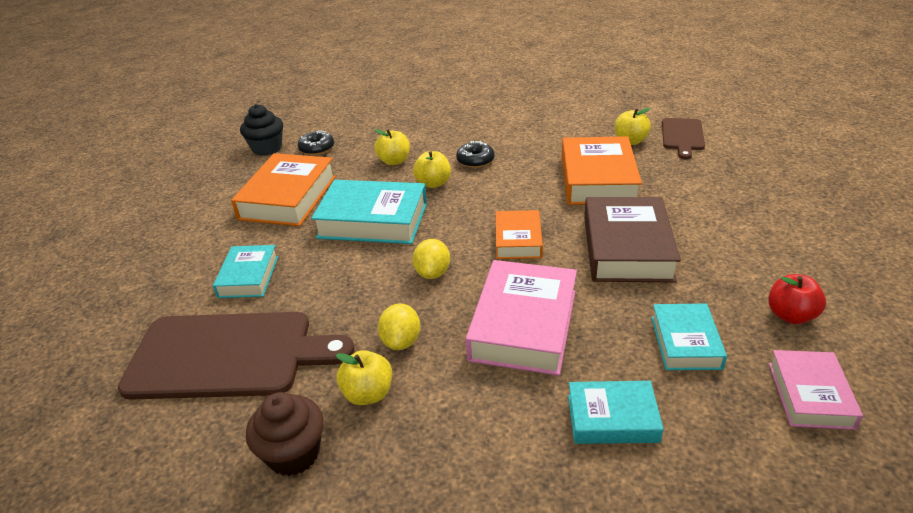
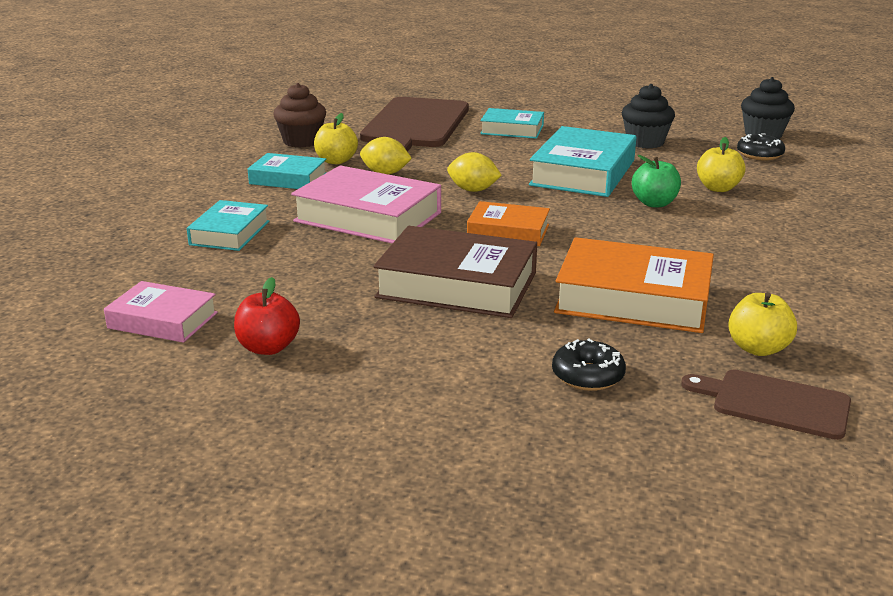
camera: 100 degrees right, 10 degrees down
(288, 197) = (645, 142): orange book -> black cupcake
(433, 183) = (654, 203): yellow apple -> green apple
(475, 160) = (710, 230): black donut -> black donut (587, 376)
(685, 342) = (282, 280): turquoise book -> turquoise book (288, 179)

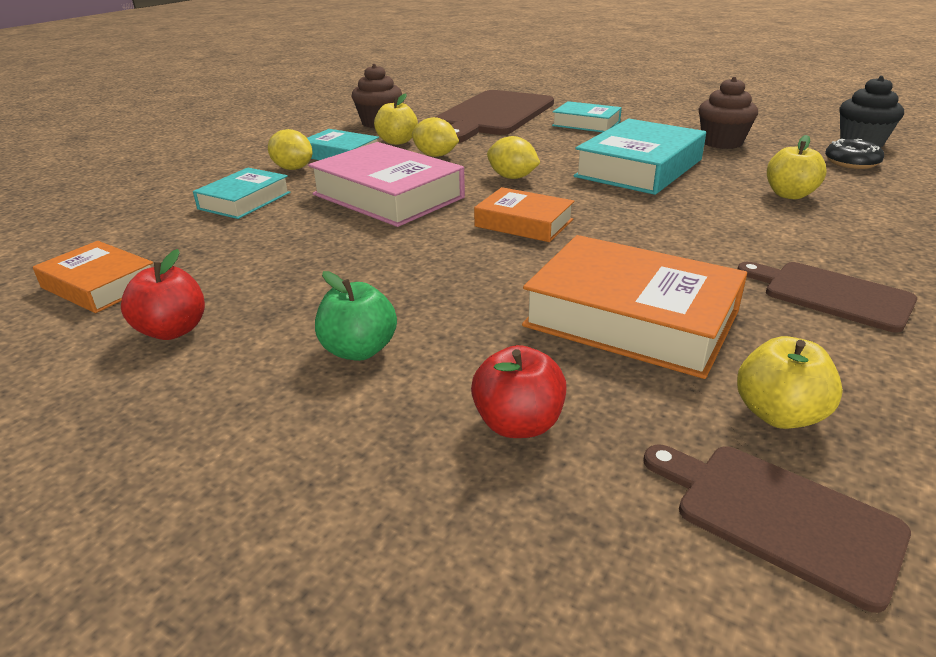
camera: 15 degrees right, 5 degrees up
(163, 320) = (100, 285): pink book -> orange book
(250, 197) = (293, 168): none -> yellow lemon
(457, 285) = (430, 278): brown book -> none
(587, 376) = (518, 424): black donut -> red apple
(645, 142) = (722, 143): black cupcake -> brown cupcake
(654, 203) = (706, 206): green apple -> green apple (359, 350)
(771, 266) = (831, 295): none -> brown cutting board

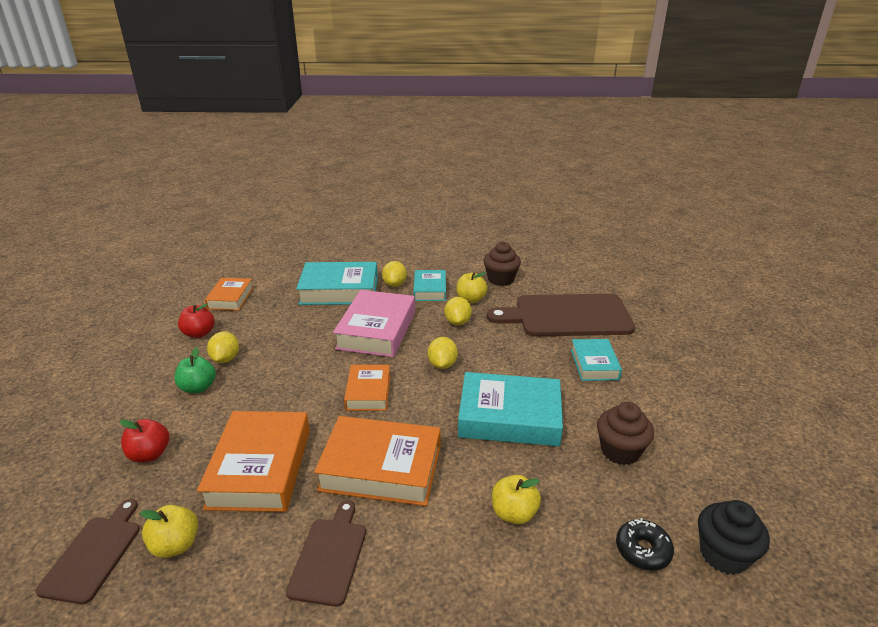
camera: 60 degrees right, 0 degrees up
(244, 201) = (339, 290): turquoise book -> turquoise book, size x1.70
(302, 313) = (225, 359): none -> yellow lemon
(683, 240) = (381, 468): none -> orange book

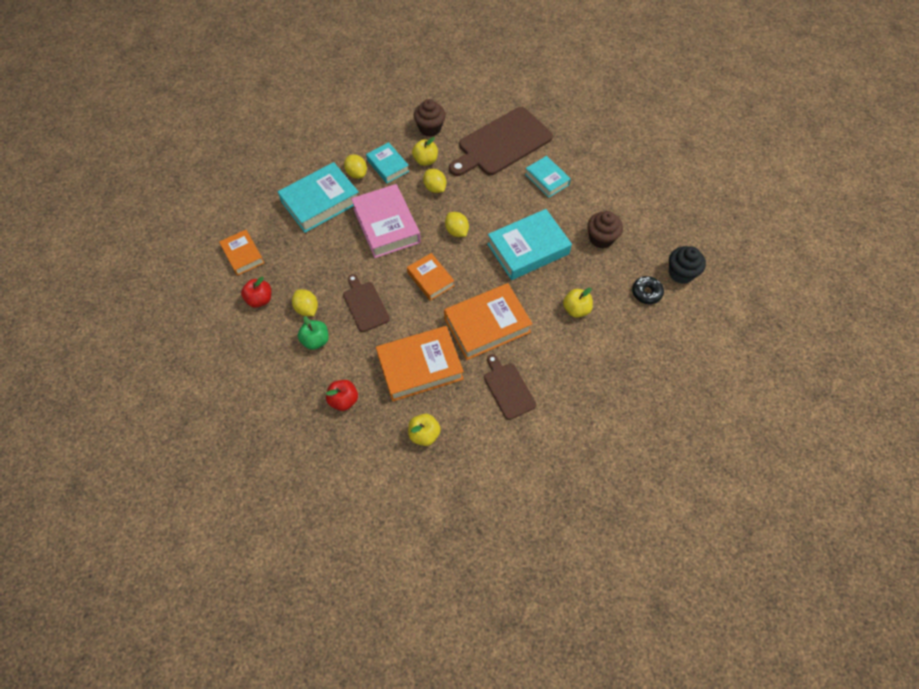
camera: 35 degrees left, 30 degrees up
(94, 555) = (387, 467): brown cutting board -> brown cutting board (365, 305)
(260, 468) = (420, 367): orange book -> orange book turned 75 degrees counterclockwise

